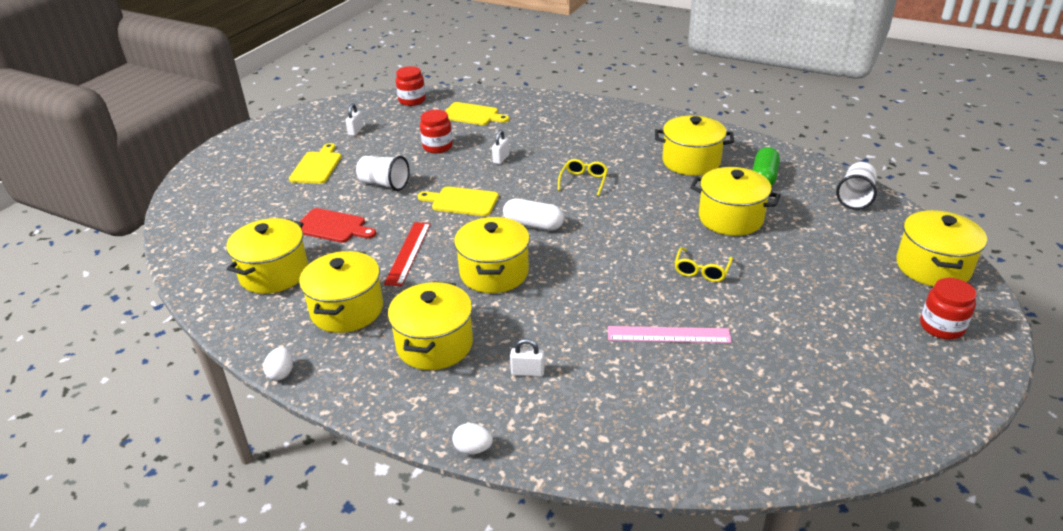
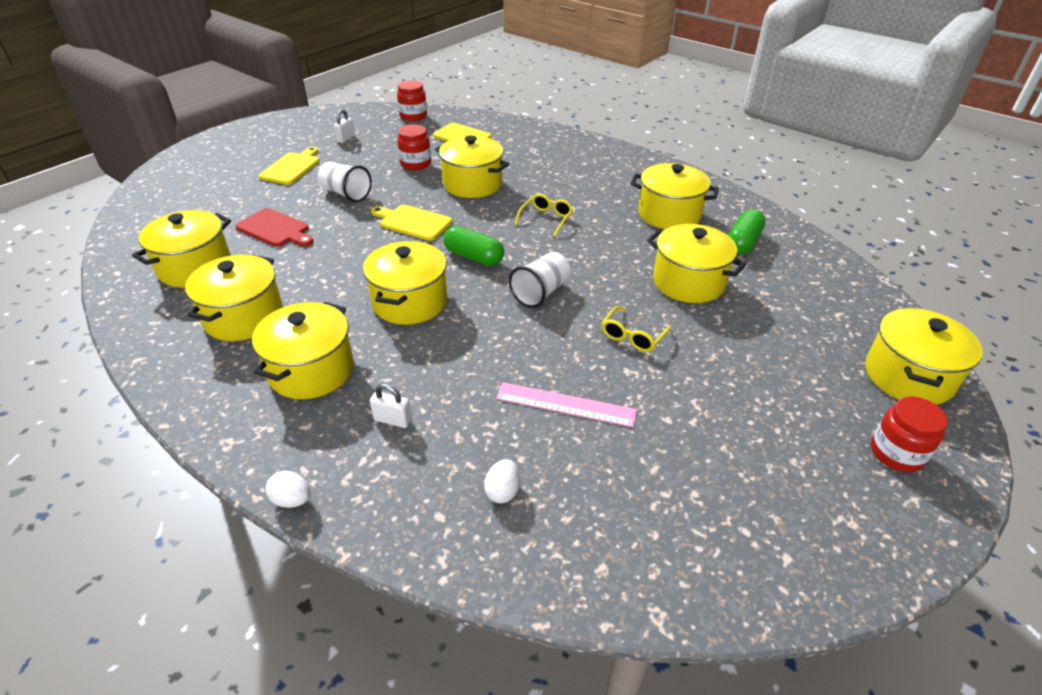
camera: 10 degrees right, 5 degrees up
(281, 373) = (145, 374): white egg -> white egg (502, 491)
(408, 253) = (334, 267): red ruler -> none
(501, 158) = (472, 184): white padlock -> yellow pot
(533, 225) = (473, 257): white capsule -> green capsule
(855, 197) = (840, 280): white cup -> white cup (541, 292)

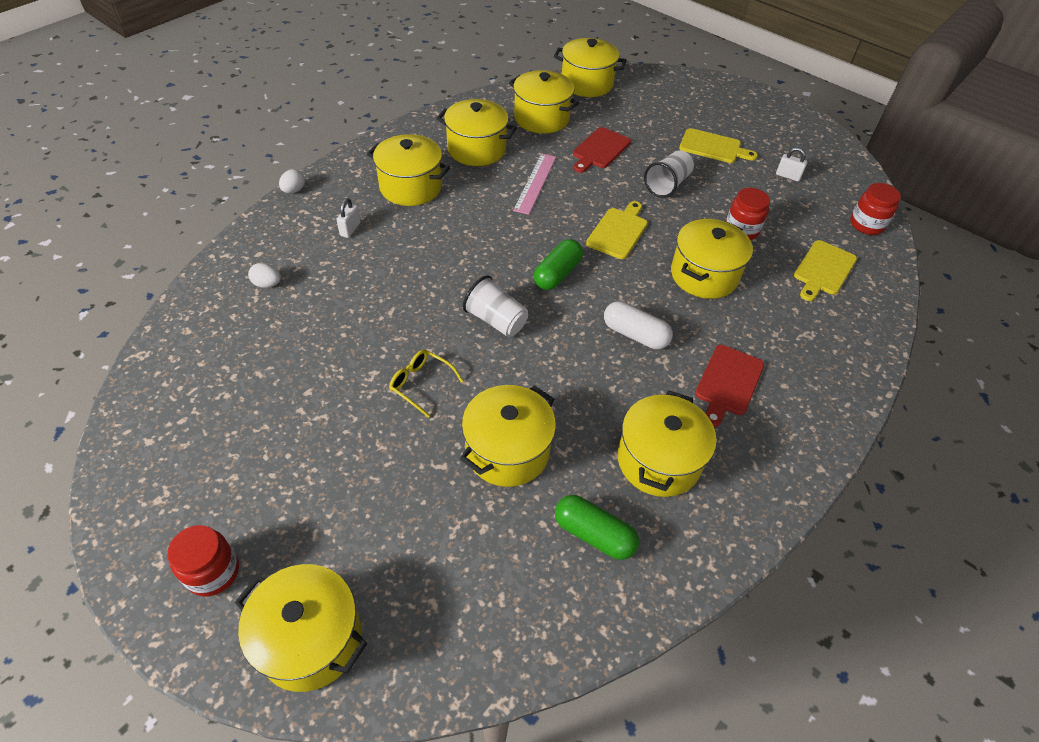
camera: 90 degrees right, 10 degrees up
(410, 302) = (488, 233): yellow pot -> yellow pot (587, 83)
(546, 219) = (635, 334): yellow glasses -> white capsule
(566, 404) = (342, 325): pink ruler -> pink ruler (535, 183)
(588, 183) = (728, 383): none -> red cutting board

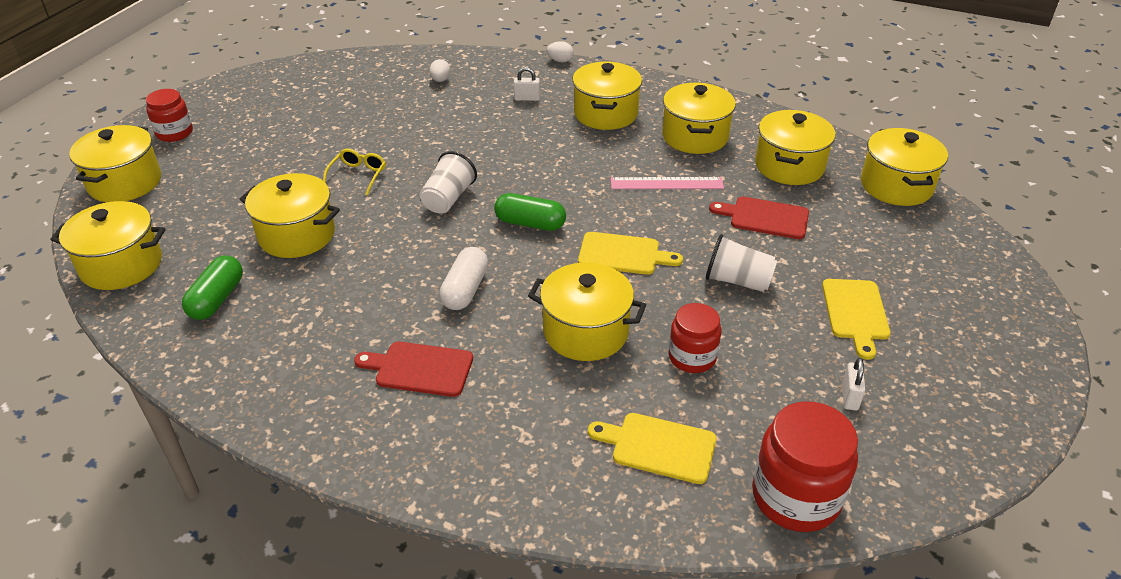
camera: 75 degrees right, 10 degrees down
(658, 460) = (303, 328): yellow pot -> yellow pot (121, 265)
(866, 224) = (795, 497): red jar -> red jar, size x1.59

